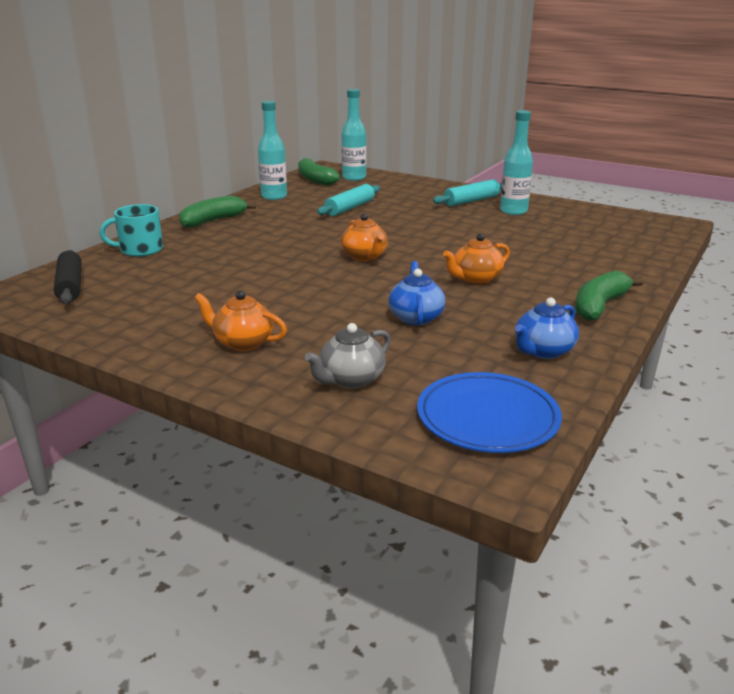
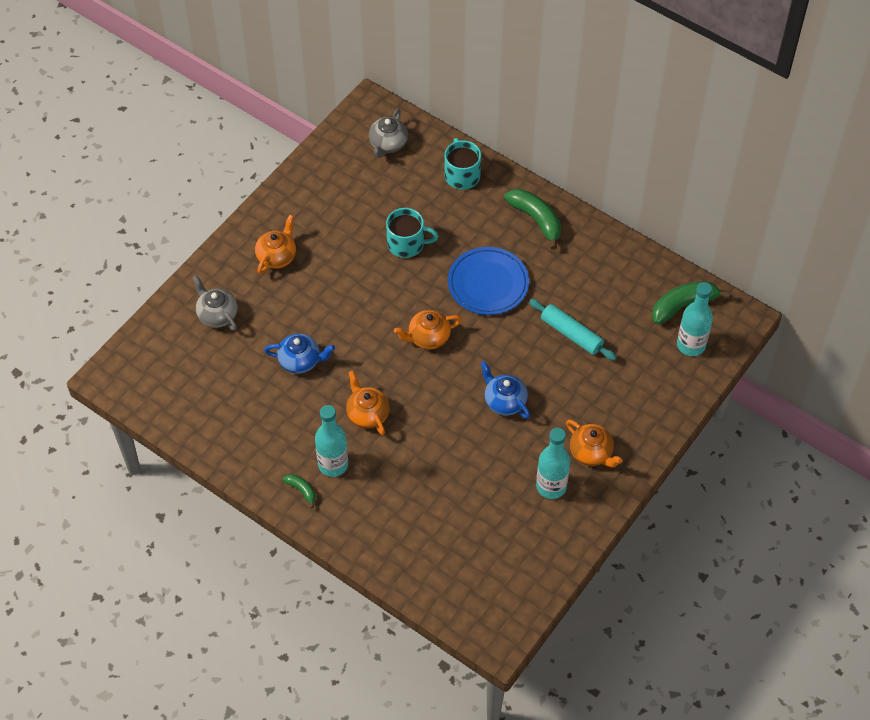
camera: 95 degrees right, 30 degrees up
(70, 286) = (388, 144): black rolling pin -> grey teapot
(234, 270) = (406, 244): none -> turquoise mug
(274, 196) = (615, 267): turquoise bottle -> turquoise bottle (333, 464)
(471, 201) = (591, 453): turquoise rolling pin -> orange teapot
(487, 417) = (161, 380): blue plate -> blue plate (488, 283)
(543, 351) = (235, 430): blue teapot -> blue teapot (504, 401)
(599, 306) = (302, 490): green banana -> green banana, size x0.51

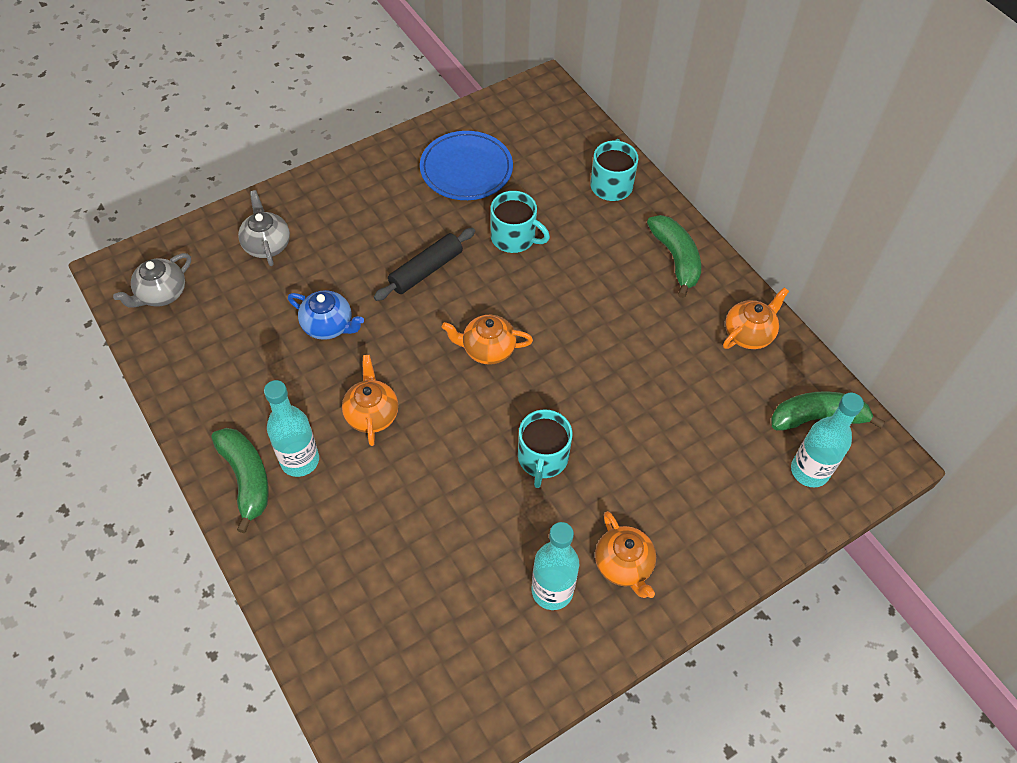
camera: 20 degrees right, 0 degrees up
(277, 256) = (365, 205): orange teapot -> orange teapot (749, 333)
(302, 490) = (246, 479): green banana -> green banana, size x1.97
(352, 293) = (426, 270): none -> black rolling pin
(388, 144) = (545, 129): grey teapot -> grey teapot (161, 294)
(488, 283) = (587, 311): blue plate -> blue plate (466, 169)
(504, 401) = (542, 458): blue teapot -> turquoise mug
(571, 334) = (661, 404): turquoise rolling pin -> none

